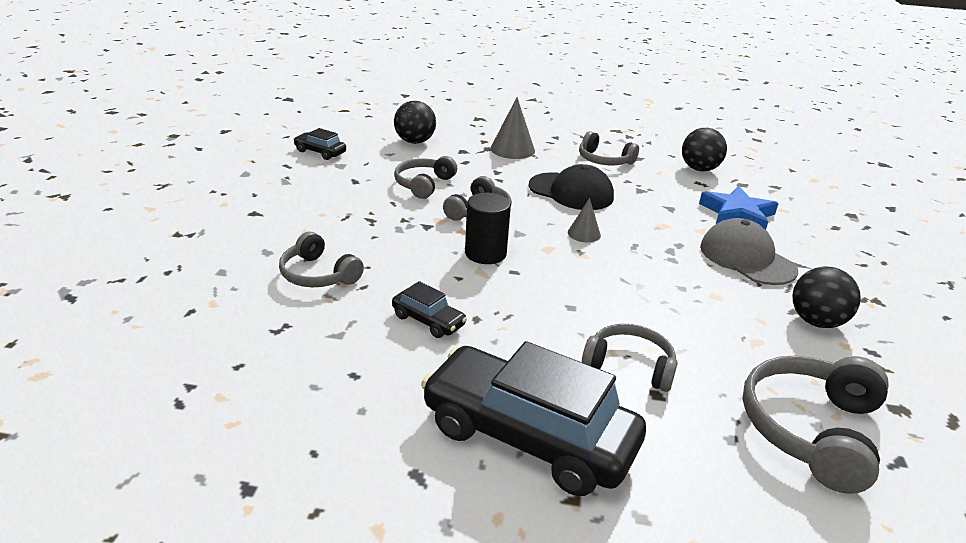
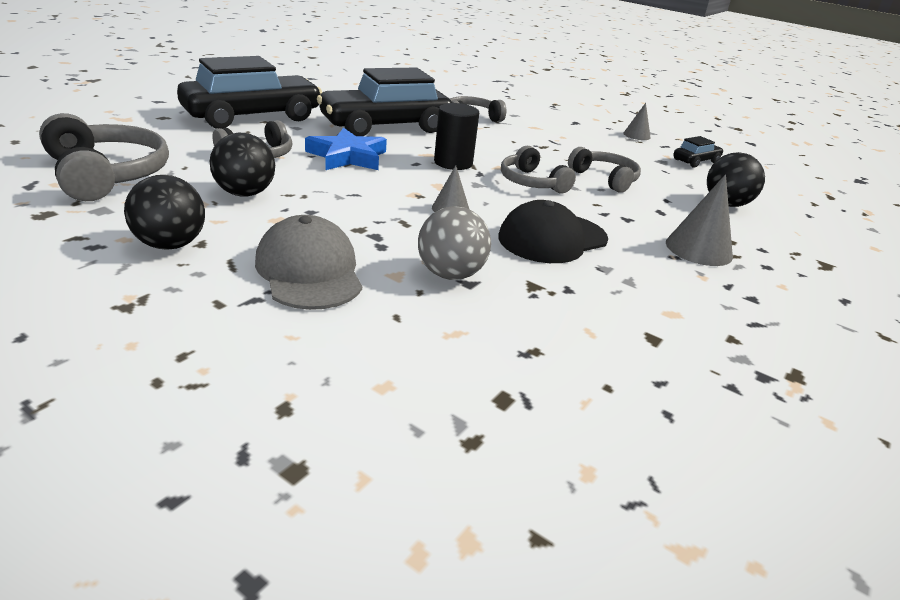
camera: 115 degrees right, 0 degrees up
(266, 179) = (636, 135): none -> grey cone
(428, 320) = (385, 126): black car -> black car, size x2.28
(604, 160) = (648, 301): grey headphones -> none
(671, 215) = (450, 274): none -> grey ball
(699, 169) = (587, 382): black ball -> black ball (245, 193)
(737, 214) = (410, 327): blue star -> blue star (347, 156)
(747, 258) = (309, 271): grey cap -> grey cap turned 105 degrees counterclockwise

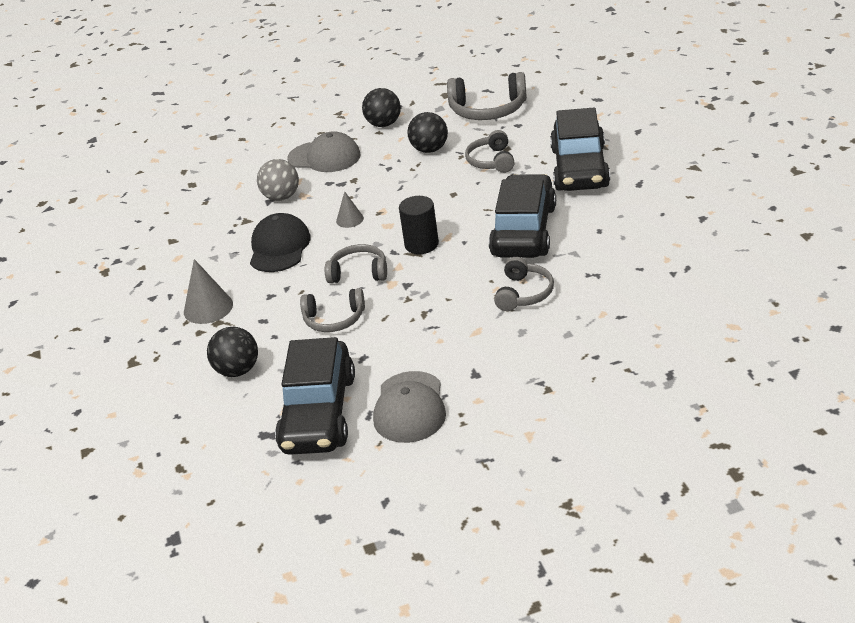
camera: 135 degrees right, 5 degrees up
(347, 156) = (465, 197): blue star -> none
(636, 135) = (409, 407): grey cone -> grey cap
(695, 161) = (319, 413): black car -> black car, size x2.28

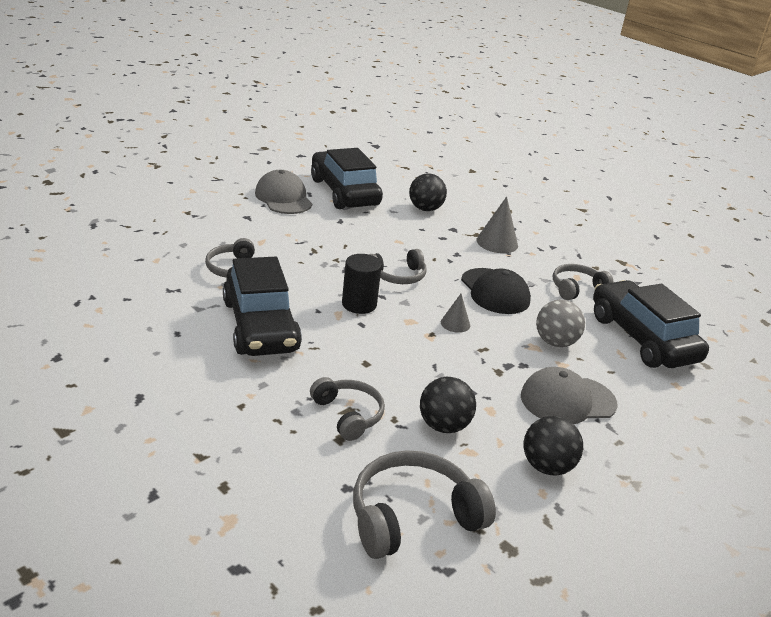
camera: 145 degrees right, 5 degrees down
(334, 319) = (385, 241): grey headphones -> grey headphones (576, 288)
(579, 168) = (224, 414): black car -> black car (642, 338)

